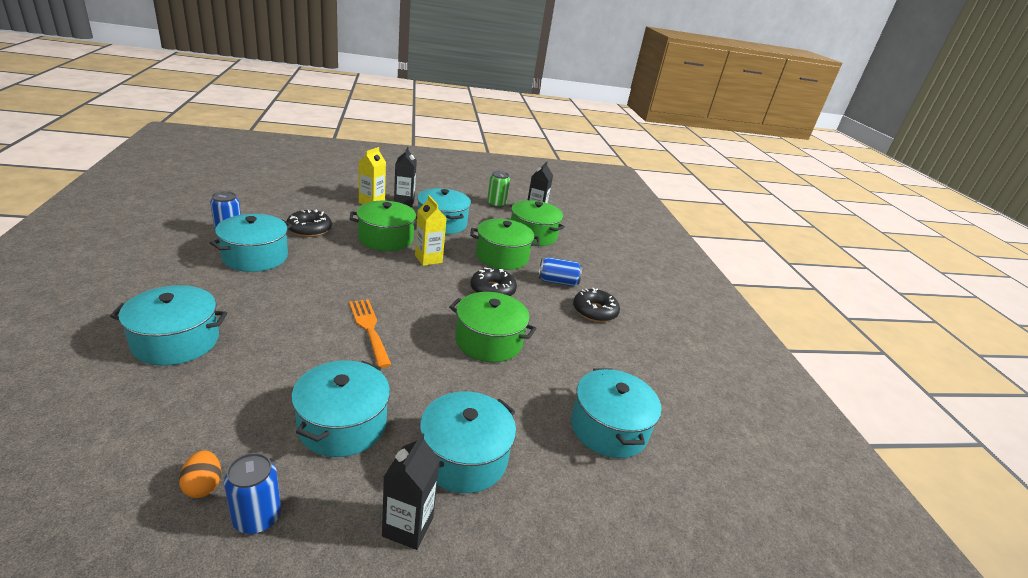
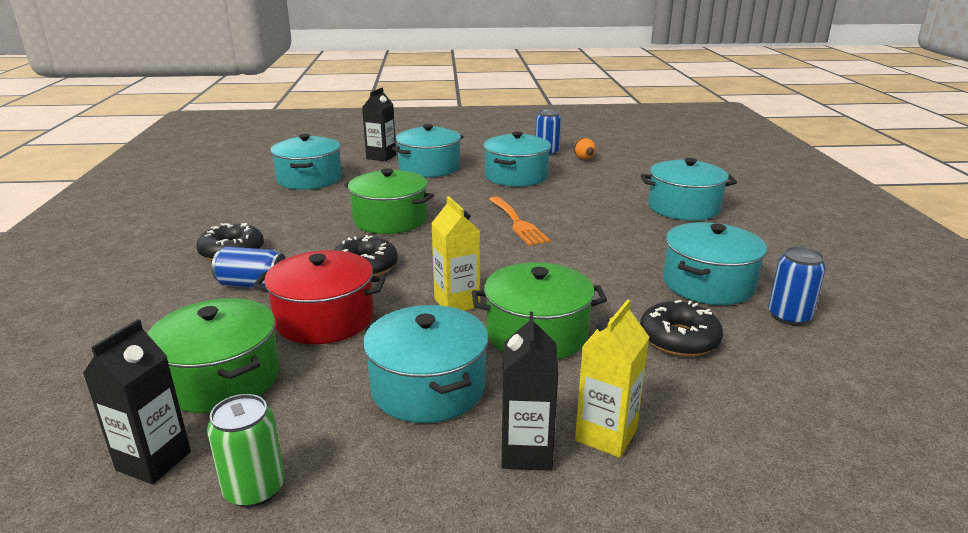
camera: 170 degrees left, 5 degrees down
(408, 527) = (464, 151): black carton -> black carton (381, 157)
(502, 256) = (324, 319): green pot -> red pot

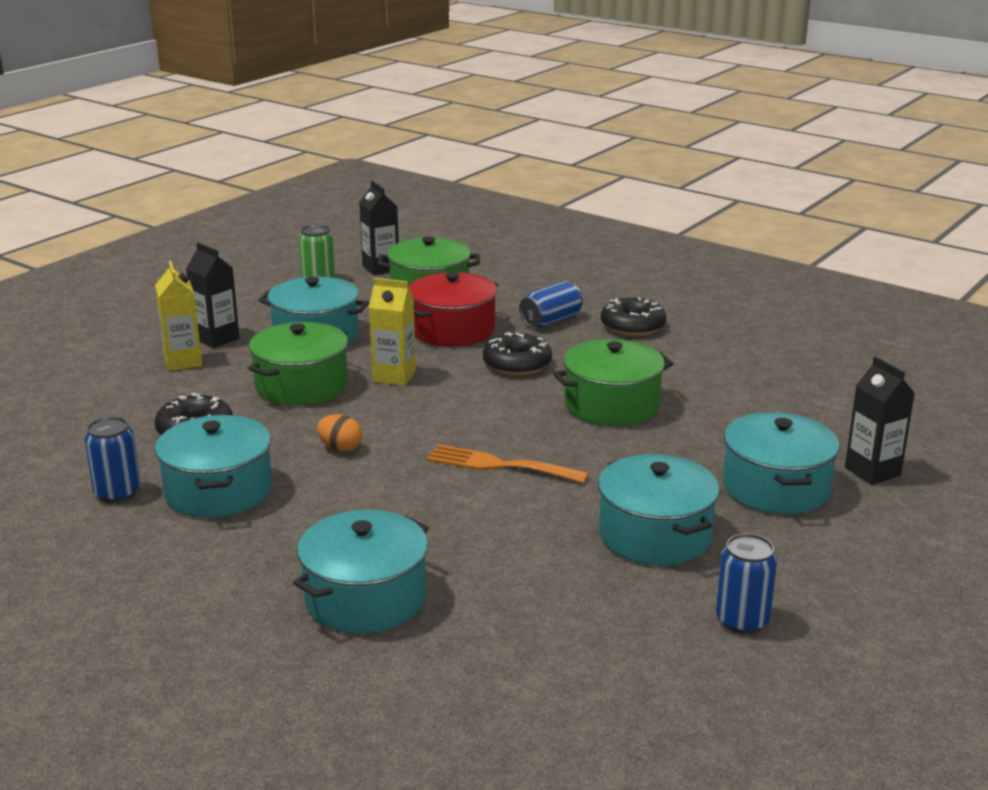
camera: 130 degrees right, 0 degrees up
(309, 179) = (816, 401): turquoise pot -> none
(584, 159) = (663, 639): orange egg -> orange egg (340, 448)

